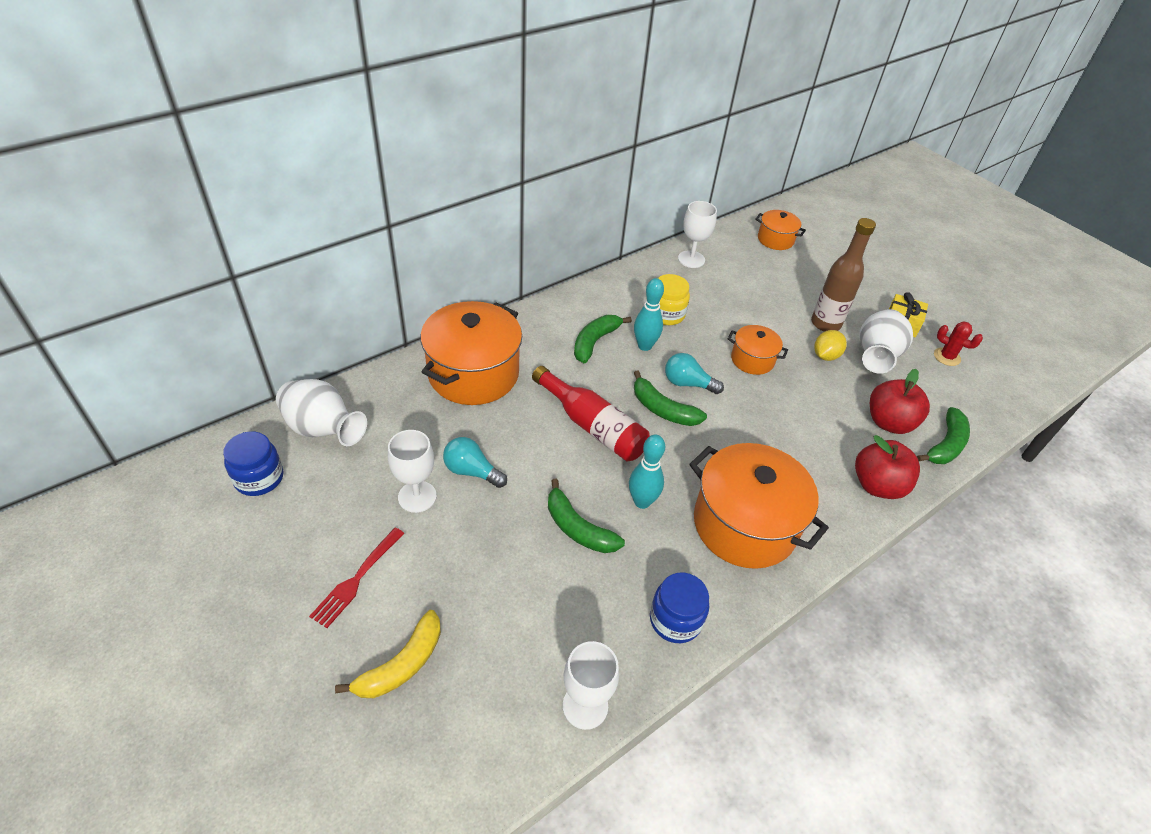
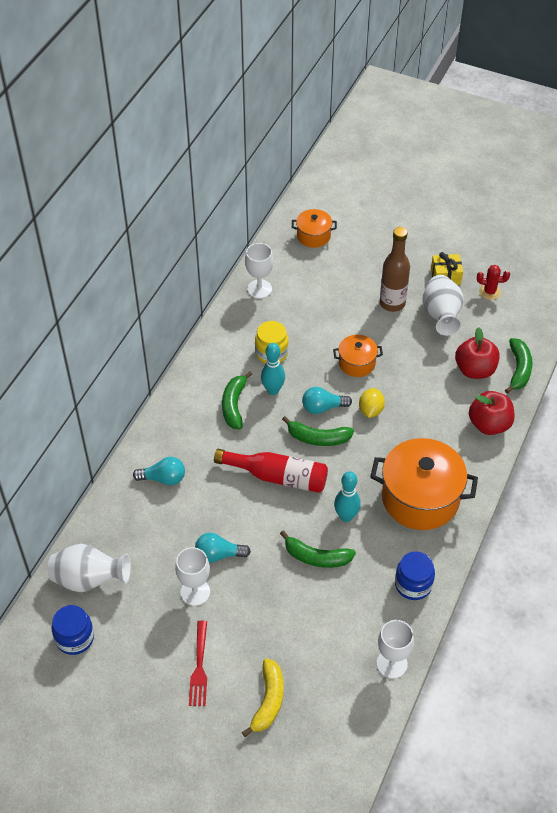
camera: 25 degrees left, 5 degrees up
(473, 374) = (163, 478): orange pot -> turquoise light bulb
(825, 356) = (406, 333): yellow lemon -> yellow lemon (371, 410)

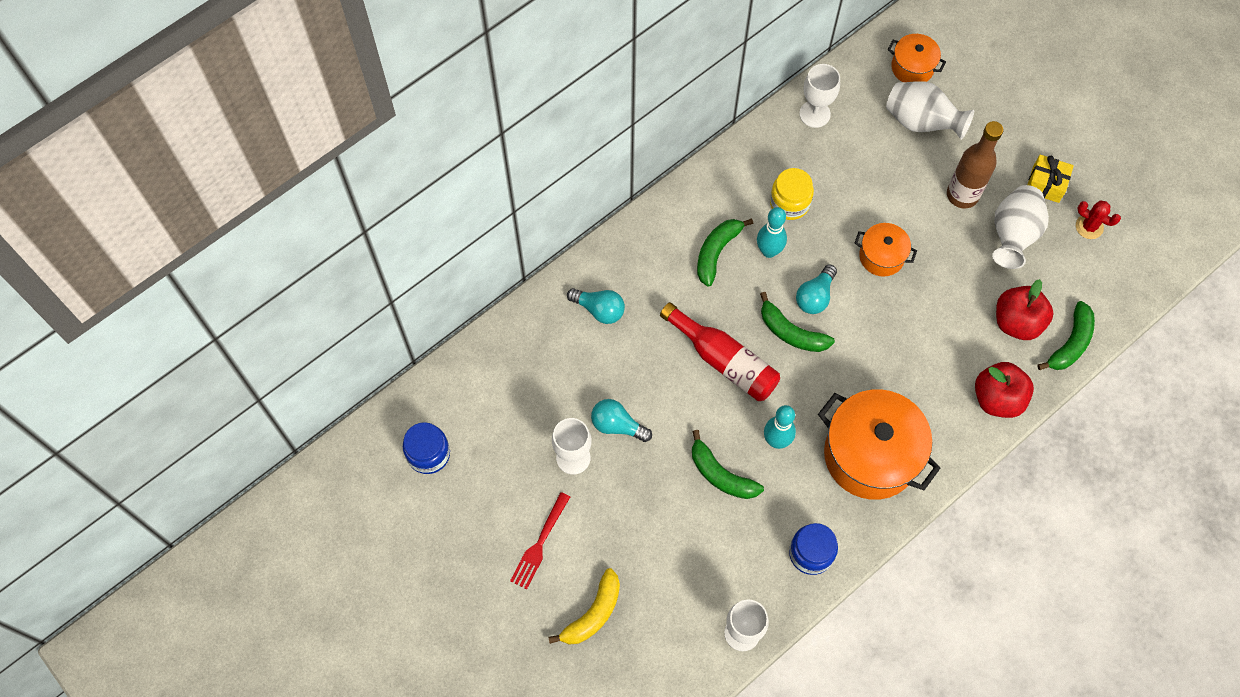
camera: 25 degrees right, 15 degrees up
(89, 579) = (470, 394): white vase -> white vase (921, 122)
(323, 407) = (815, 296): turquoise light bulb -> turquoise light bulb turned 75 degrees counterclockwise
(371, 410) = (868, 323): yellow lemon -> none

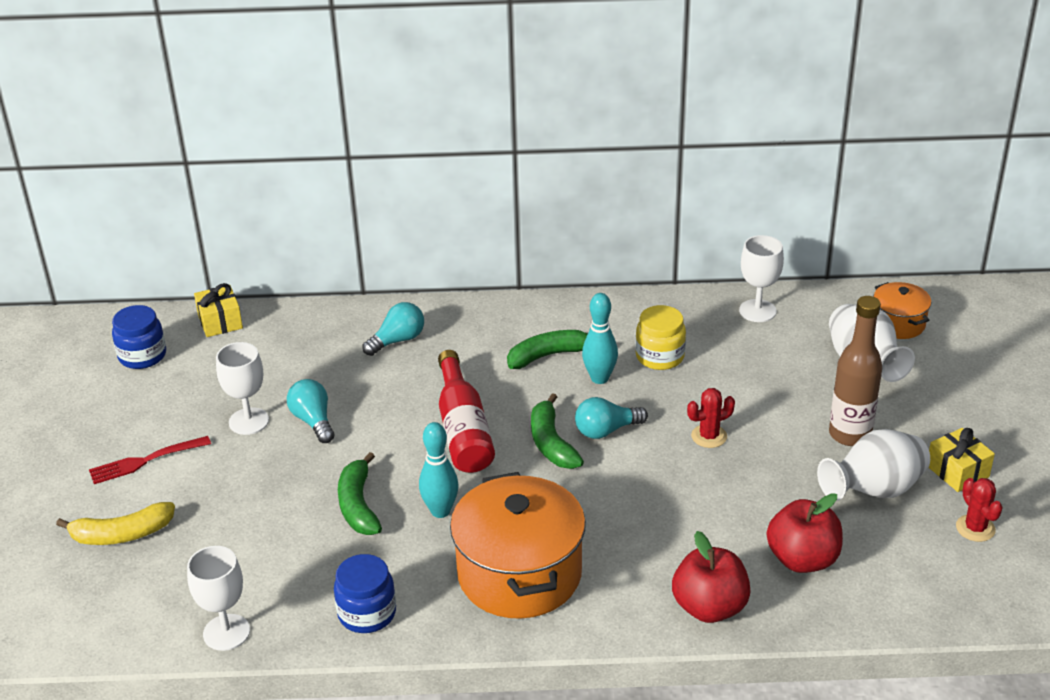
camera: 40 degrees right, 30 degrees down
(450, 381) = (220, 322): none -> yellow gift
(599, 309) = (397, 340): turquoise light bulb -> turquoise light bulb turned 105 degrees counterclockwise
(881, 256) = (709, 436): orange pot -> red cactus
(1070, 343) = (847, 609): green banana -> none

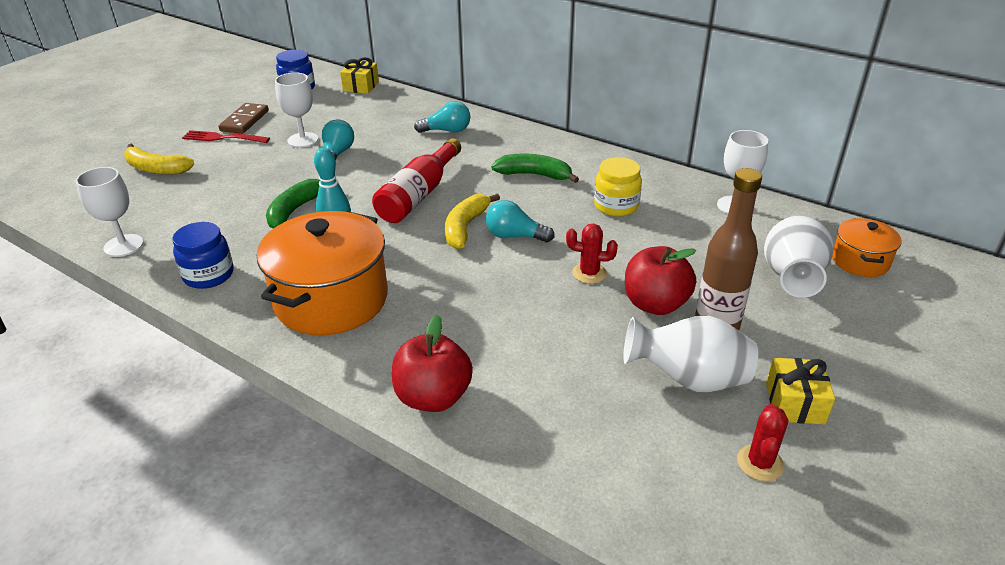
camera: 35 degrees right, 0 degrees up
(139, 427) = (245, 121): none -> brown domino
(551, 443) = (465, 227): green banana -> yellow banana
(599, 378) = (552, 202): turquoise bowling pin -> none
(802, 559) = (557, 401): red apple -> red apple (655, 304)

